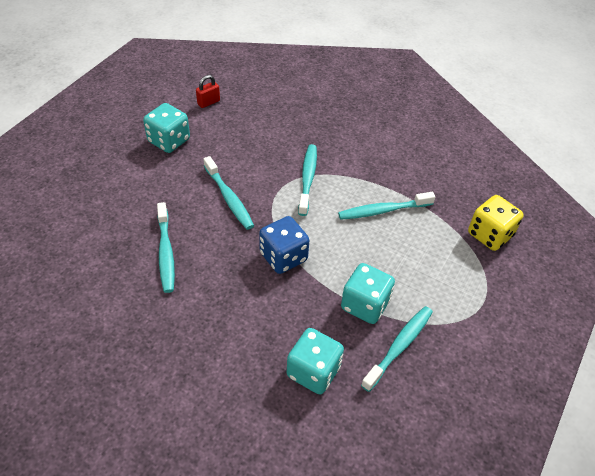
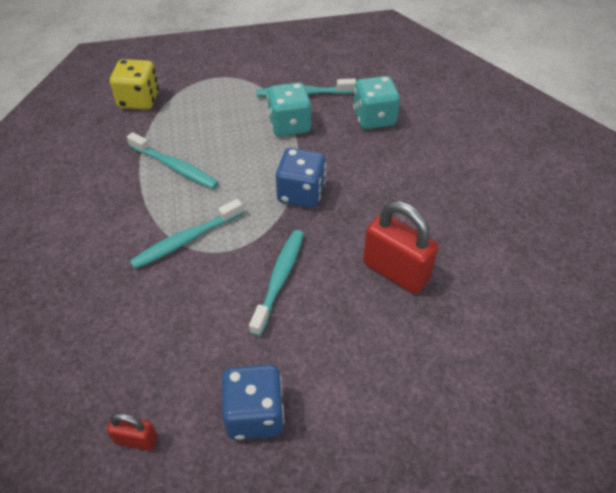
camera: 130 degrees left, 0 degrees up
(166, 252) = (395, 271): turquoise toothbrush -> red padlock
(169, 141) = (255, 414): turquoise dice -> blue dice

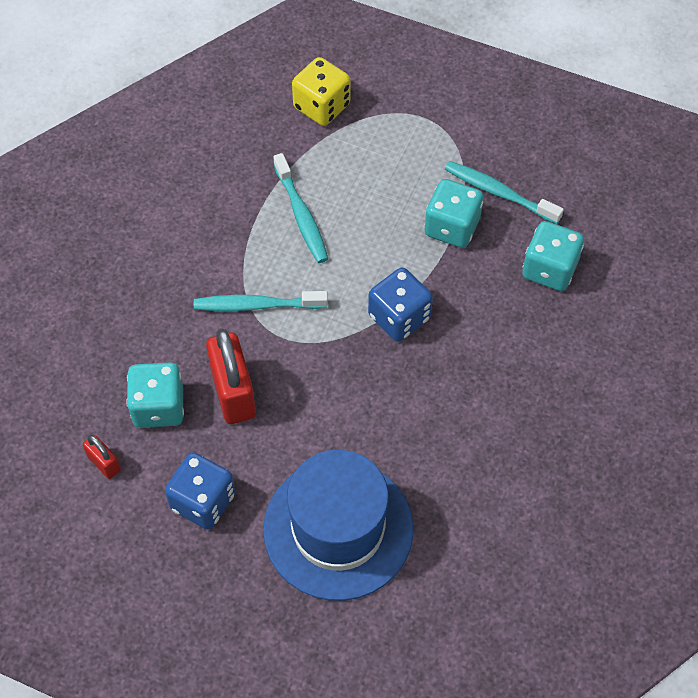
camera: 35 degrees right, 10 degrees up
(156, 360) = (158, 407): none -> turquoise dice
(279, 279) = (310, 396): turquoise toothbrush -> none
(385, 363) = (338, 529): none -> blue hat
(395, 271) = (419, 453): red padlock -> red padlock (233, 393)

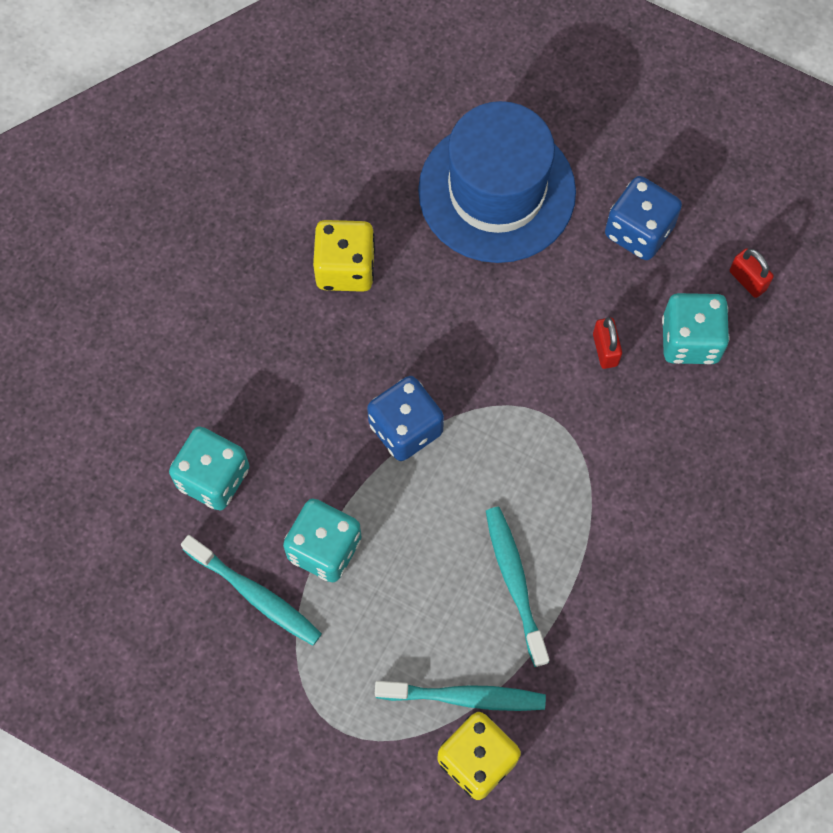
camera: 175 degrees left, 10 degrees up
(233, 393) = (605, 349): red padlock -> red padlock, size x0.51
(257, 305) = (575, 458): turquoise toothbrush -> turquoise toothbrush (465, 697)
(470, 445) = (345, 268): none -> yellow dice

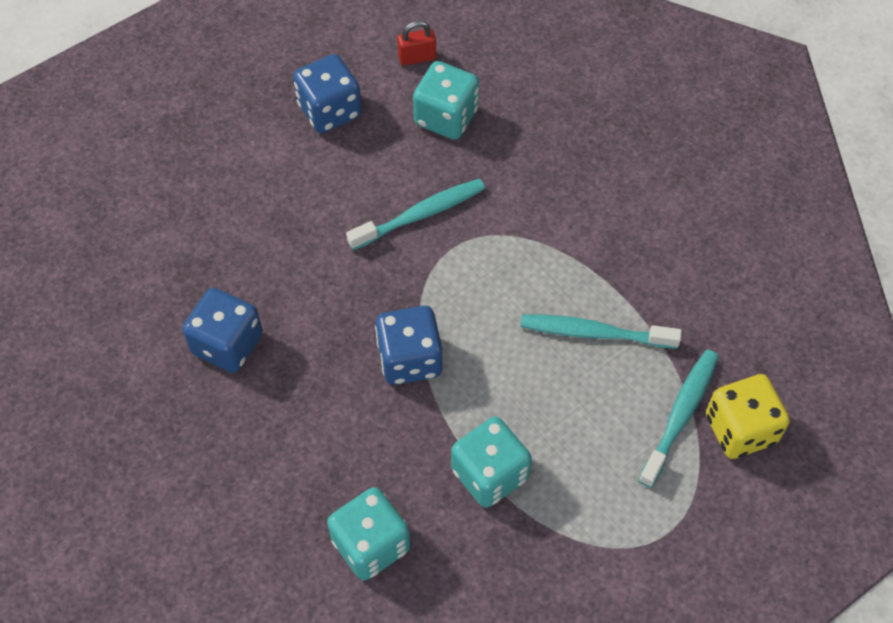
camera: 65 degrees left, 10 degrees down
(255, 595) = (506, 553): turquoise toothbrush -> turquoise toothbrush (420, 215)
(345, 268) = (227, 344): yellow dice -> blue dice
(497, 191) = (229, 195): blue hat -> none
(605, 349) = (421, 179): red padlock -> none

